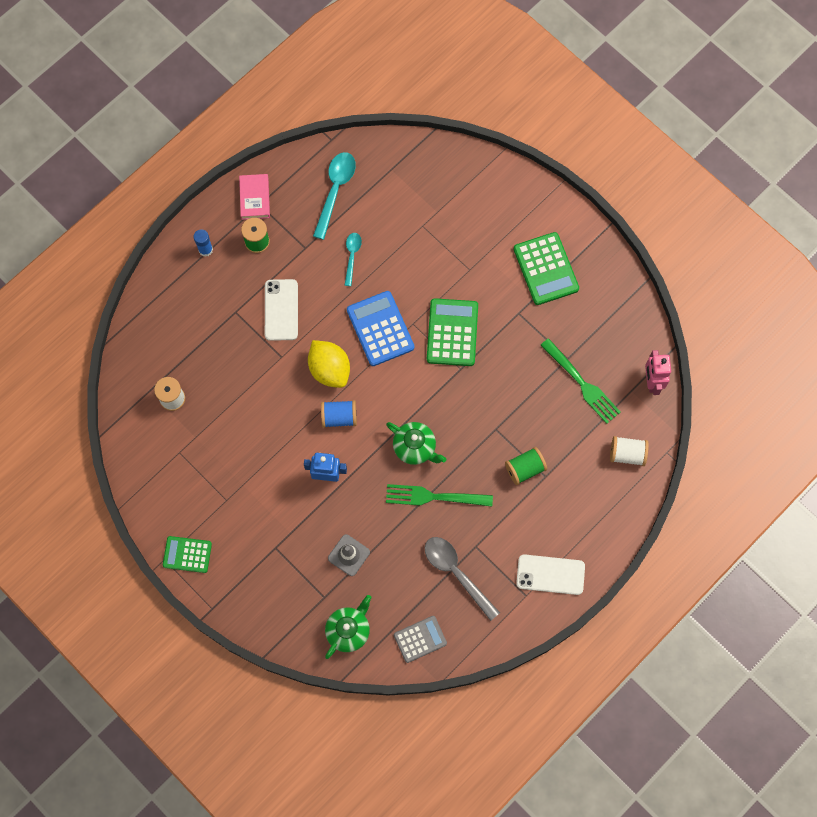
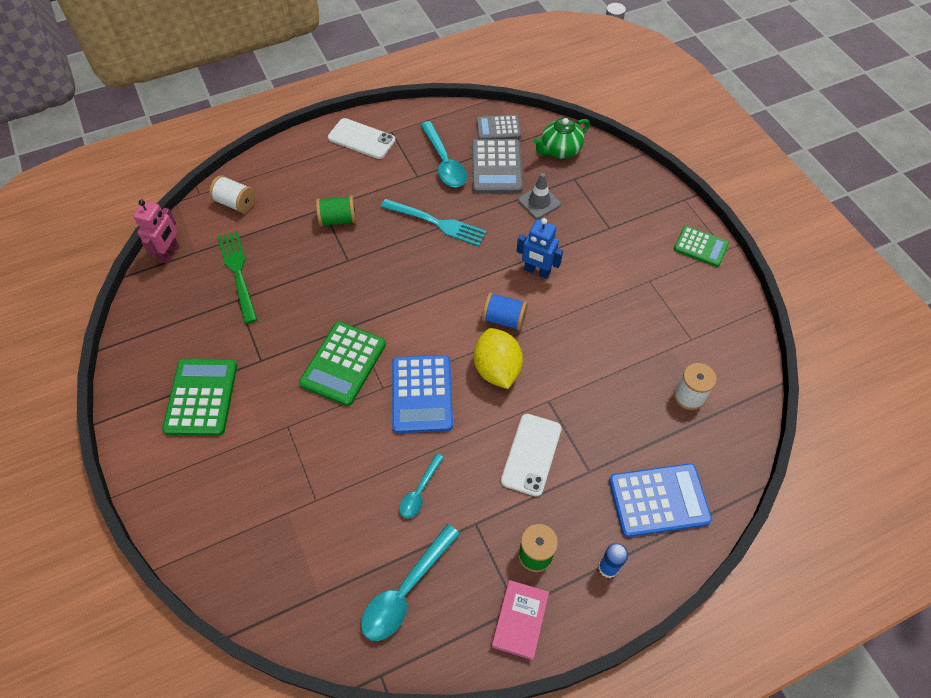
camera: 160 degrees left, 15 degrees down
(180, 307) = (658, 500): none -> blue calculator
(404, 585) = (496, 167): none -> grey calculator
(415, 447) = (436, 268): green teapot -> none
(434, 497) = (437, 223): green fork -> turquoise fork
(456, 573) = (444, 162): grey spoon -> turquoise spoon

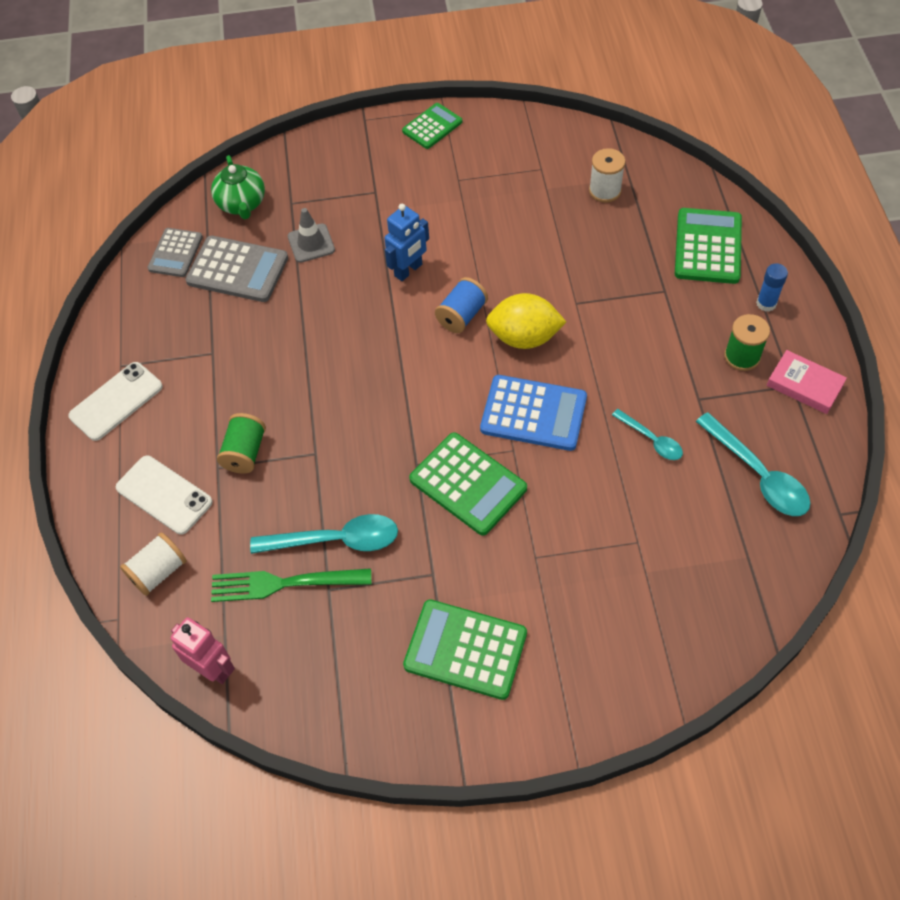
camera: 70 degrees left, 0 degrees up
(437, 223) = (297, 348): turquoise fork -> none
(444, 162) = (204, 320): turquoise spoon -> turquoise spoon (336, 540)
(531, 454) = (634, 333): white phone -> white phone (164, 495)
(658, 500) = (708, 247): blue calculator -> green calculator

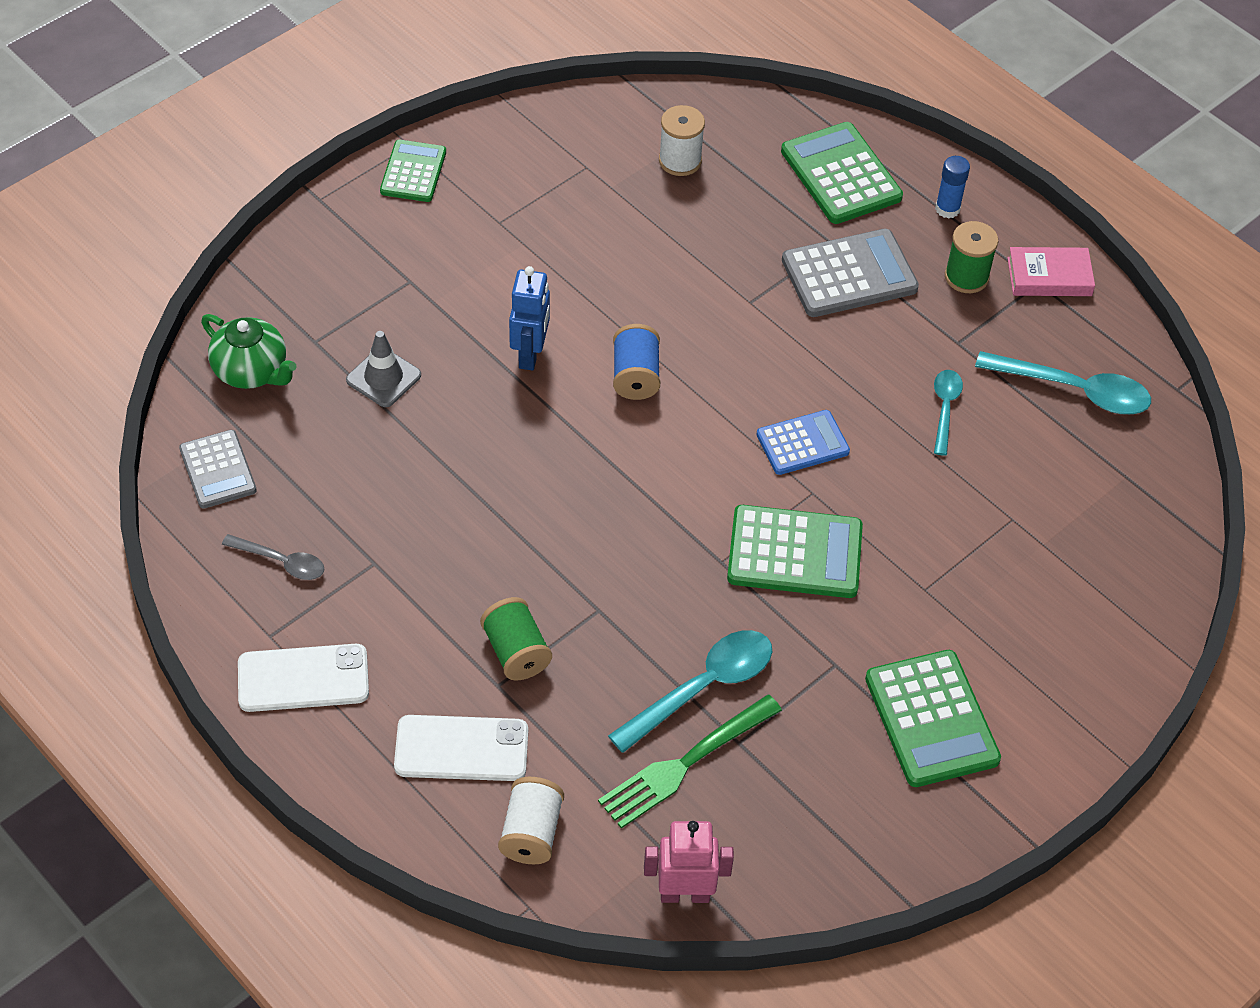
camera: 40 degrees left, 5 degrees down
(116, 401) = (303, 678): white phone -> white phone turned 75 degrees clockwise
(163, 325) = (281, 562): none -> grey spoon
(237, 270) = (318, 452): grey calculator -> grey calculator (849, 275)
(465, 649) = (931, 719): green calculator -> green calculator turned 90 degrees counterclockwise
(524, 337) = (725, 367): yellow lemon -> none
(533, 413) = (802, 443): blue calculator -> blue calculator, size x0.64
(651, 440) = (945, 409): turquoise spoon -> turquoise spoon turned 90 degrees counterclockwise

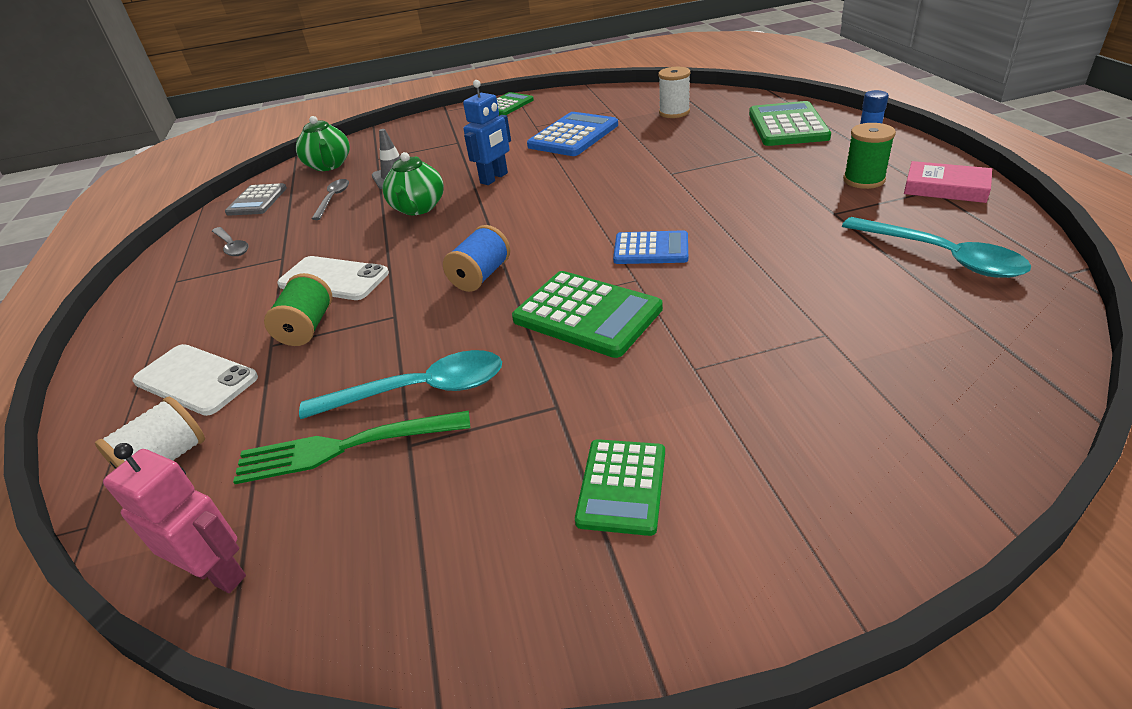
camera: 35 degrees right, 15 degrees down
(303, 678) = (161, 308): white phone -> white phone (333, 279)
(334, 442) = (333, 199): none -> grey spoon
(474, 434) = (418, 208): none -> green teapot
(573, 239) = (573, 136): none -> blue calculator
(635, 376) = (553, 197): blue spool -> blue spool (481, 276)
(849, 275) = (760, 169): grey calculator -> none
(931, 719) = (622, 486): green calculator -> green calculator, size x0.64
(945, 409) = (797, 248): turquoise spoon -> none

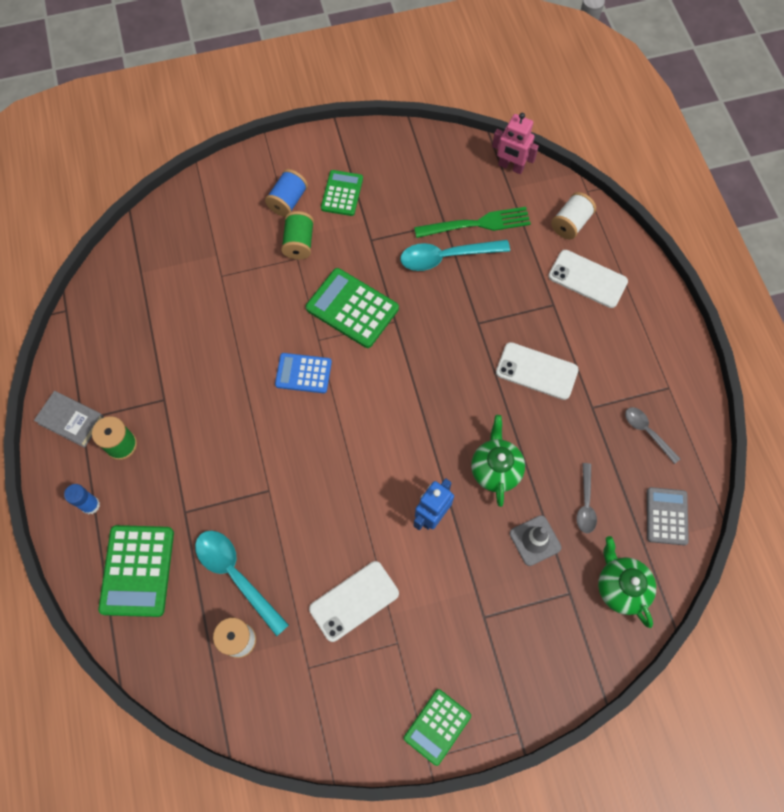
camera: 175 degrees right, 30 degrees up
(307, 327) = (535, 318): green spool -> green spool (299, 243)
(481, 276) = (425, 358): blue spool -> blue spool (288, 201)
(573, 136) = (354, 601): blue calculator -> white phone
(941, 256) = (123, 336): turquoise spoon -> turquoise spoon (236, 575)
(945, 188) = (71, 420): pink book -> grey book

